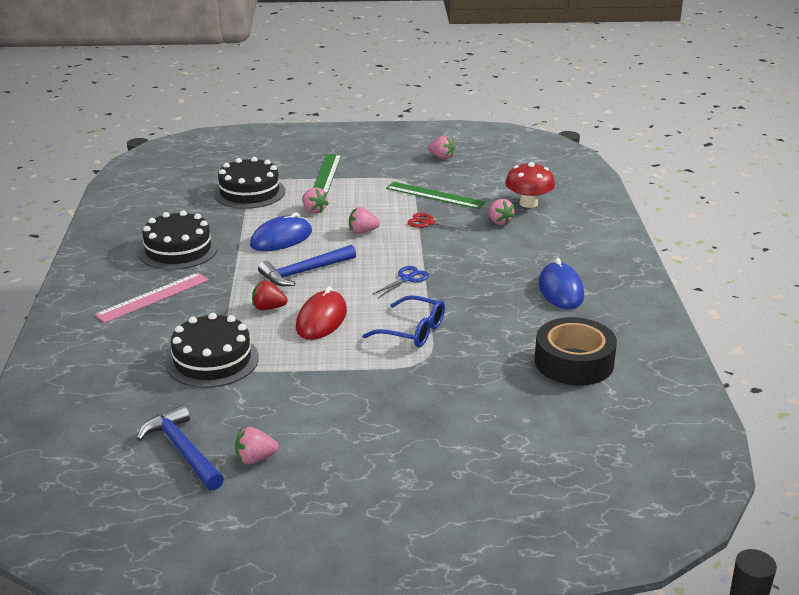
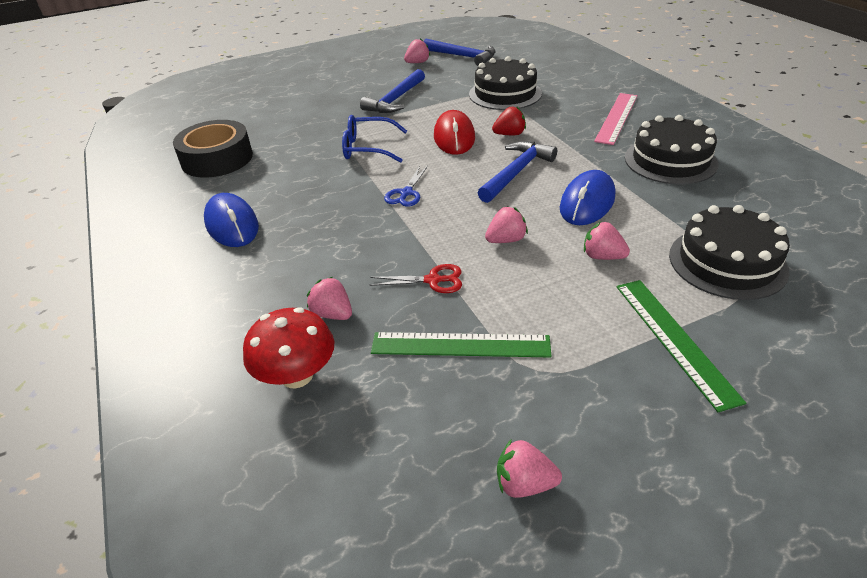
camera: 160 degrees right, 10 degrees up
(339, 391) = (395, 100): none -> blue hammer

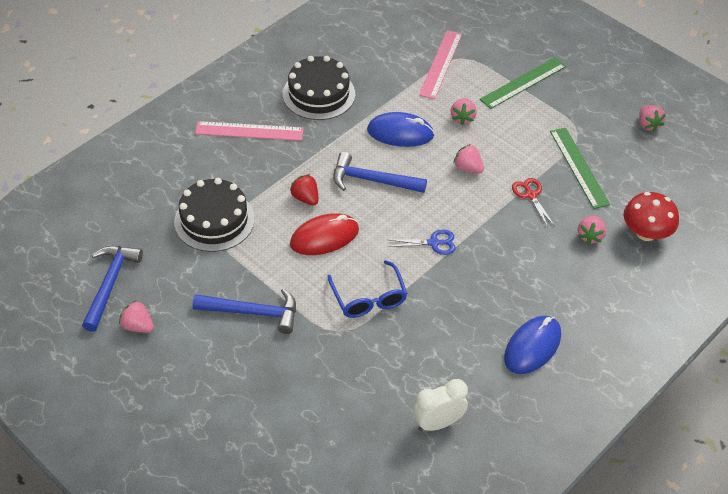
camera: 115 degrees left, 10 degrees up
(217, 159) = (438, 423): black tape -> white clock
(727, 262) = (441, 64): black cake -> pink ruler

